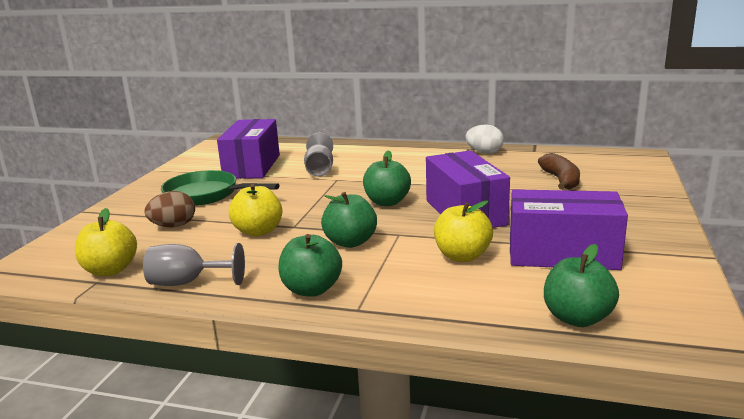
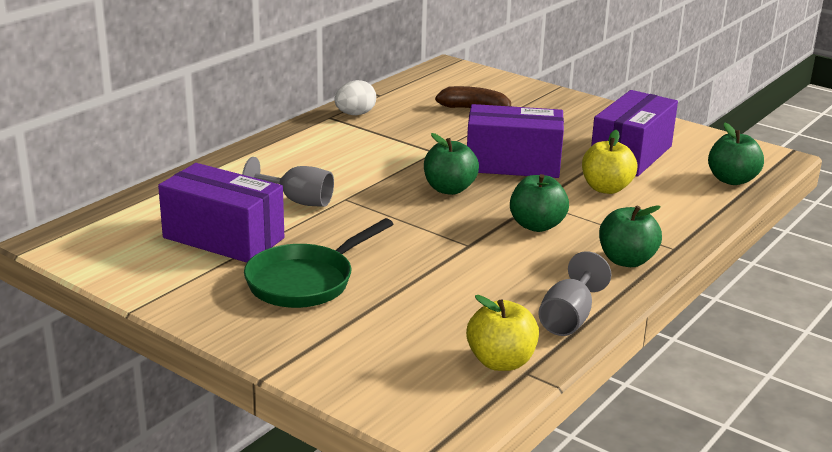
camera: 70 degrees left, 5 degrees up
(173, 226) = (397, 313): brown egg -> none
(258, 231) = (465, 265): yellow apple -> none

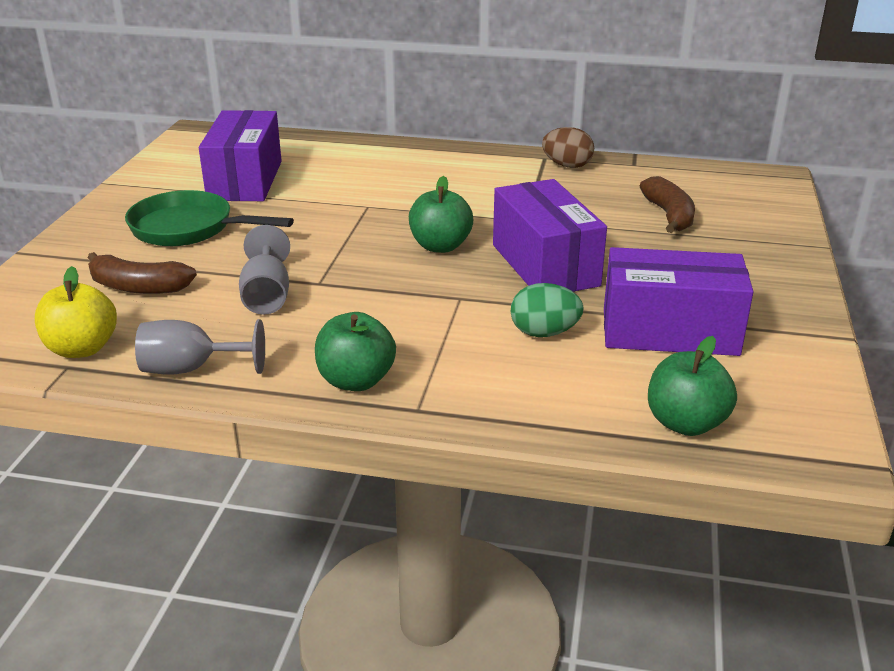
camera: 65 degrees right, 5 degrees up
(298, 201) = (342, 189): grey goblet -> grey goblet (267, 296)
(355, 114) = (567, 166): white egg -> brown egg
(406, 322) = (138, 287): none -> brown banana
(536, 226) = (398, 309): green apple -> none
(606, 188) = (544, 333): yellow apple -> green egg

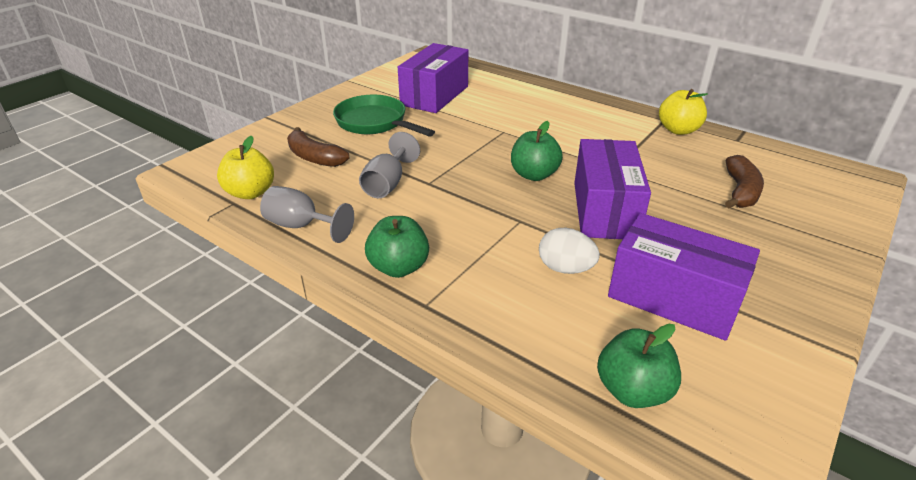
camera: 25 degrees right, 5 degrees up
(544, 333) = (565, 268): green egg -> white egg
(567, 166) = (678, 130): brown egg -> yellow apple

